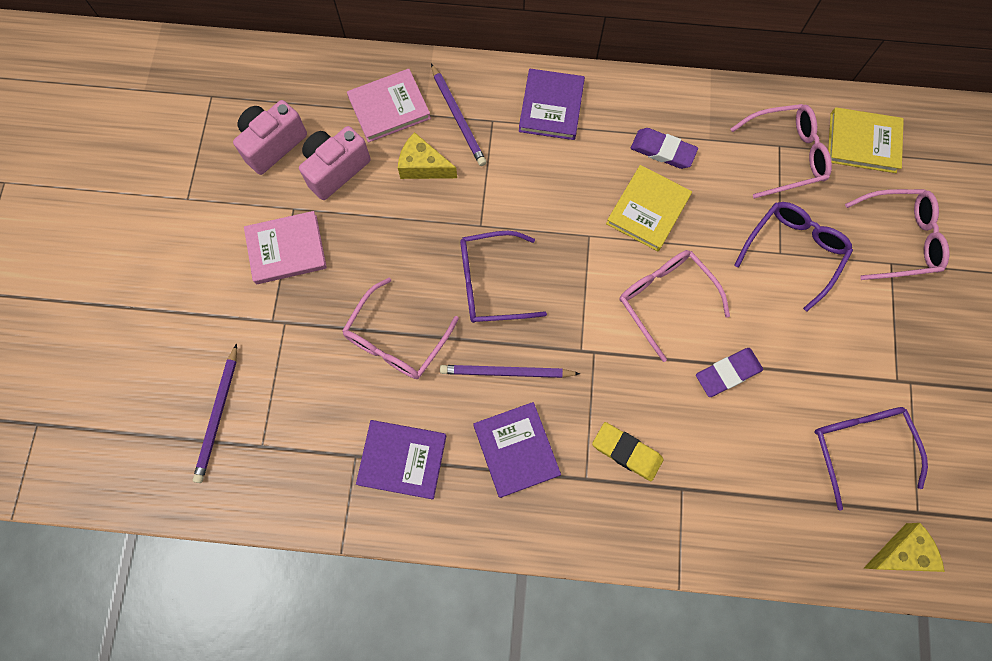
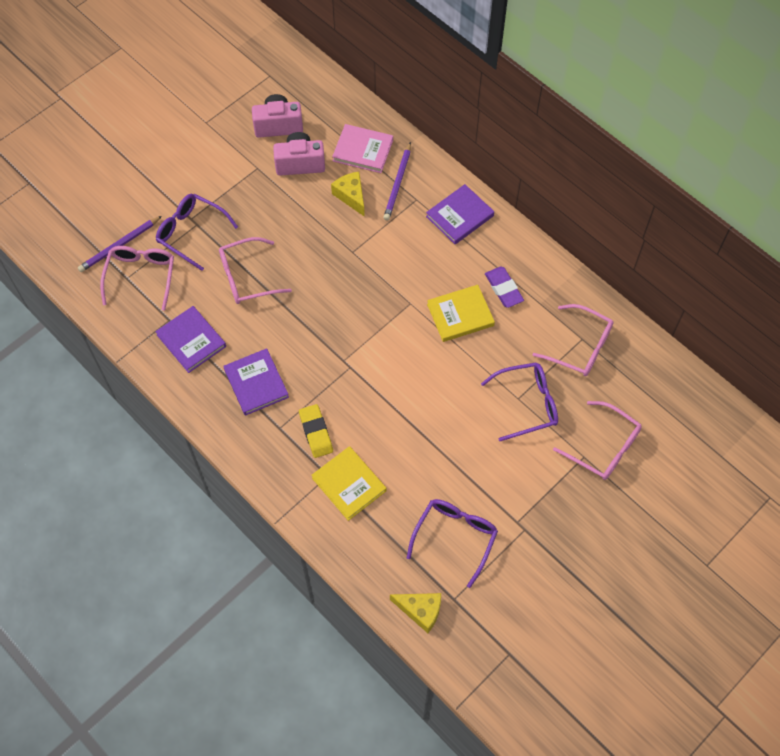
camera: 40 degrees right, 10 degrees down
(286, 249) = (233, 187): pink book -> none
(492, 283) = (328, 287): purple glasses -> purple glasses (192, 233)
(506, 372) = (290, 340): purple pencil -> none
(516, 450) = (256, 383): purple book -> purple book turned 45 degrees counterclockwise
(666, 300) = (420, 371): pink glasses -> pink glasses (141, 277)
(727, 373) = (417, 437): purple eraser -> none
(863, 142) = (640, 376): yellow book -> yellow book (349, 484)

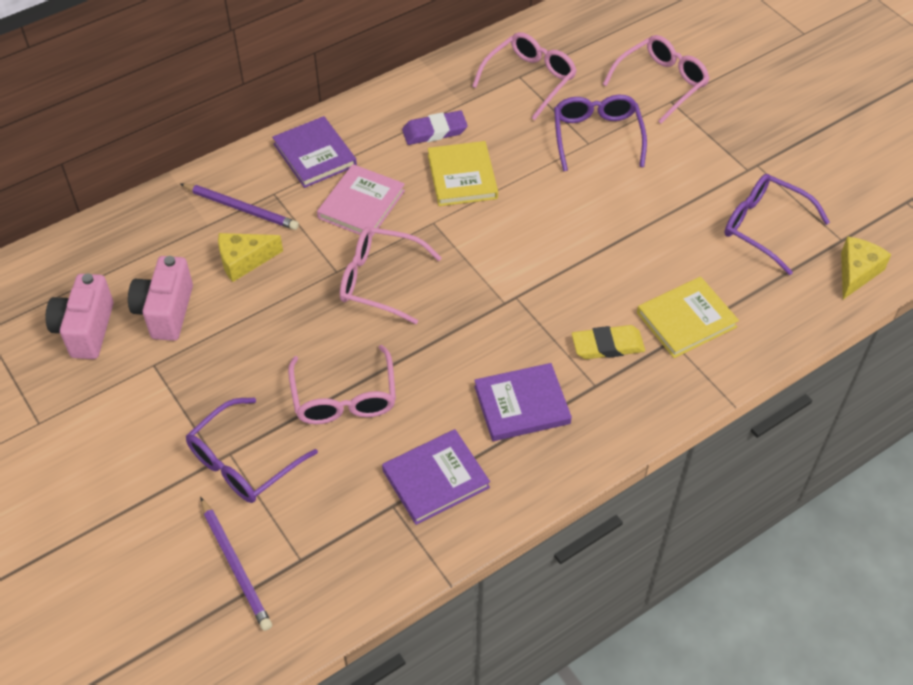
camera: 80 degrees left, 10 degrees down
(141, 277) = (305, 539): pink glasses -> pink glasses (380, 281)
(363, 150) = (171, 238): pink book -> pink book (361, 204)

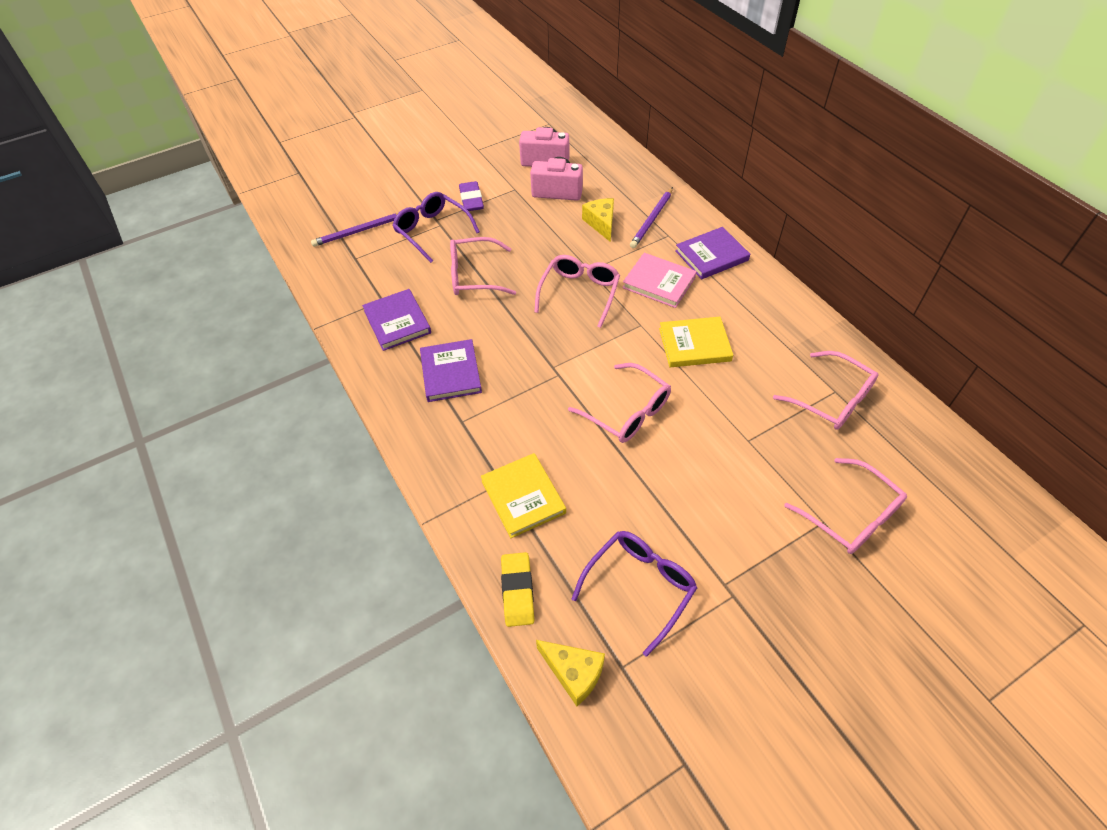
camera: 95 degrees right, 0 degrees up
(434, 131) = (748, 328): purple eraser -> purple eraser (471, 199)
(563, 235) = (626, 411): none -> pink glasses
(597, 137) = (757, 448): purple glasses -> none
(607, 345) = (501, 433): yellow eraser -> yellow eraser (517, 591)

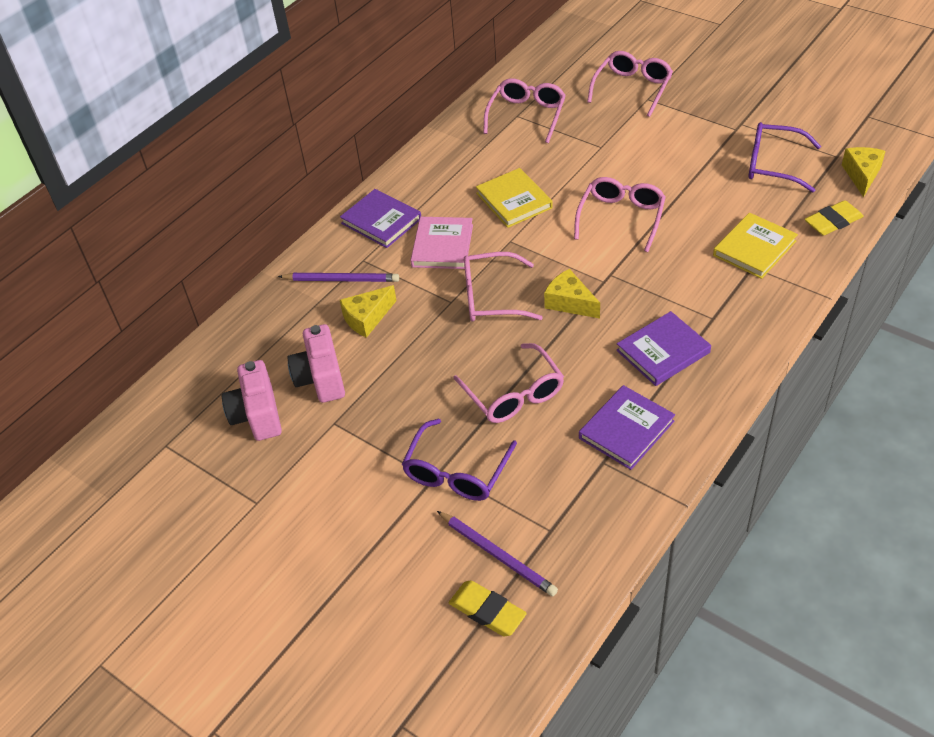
camera: 110 degrees left, 5 degrees down
(329, 217) = (487, 611): none -> yellow eraser
(471, 199) = (375, 459): purple eraser -> none
(542, 337) = (569, 302): none -> yellow cheese

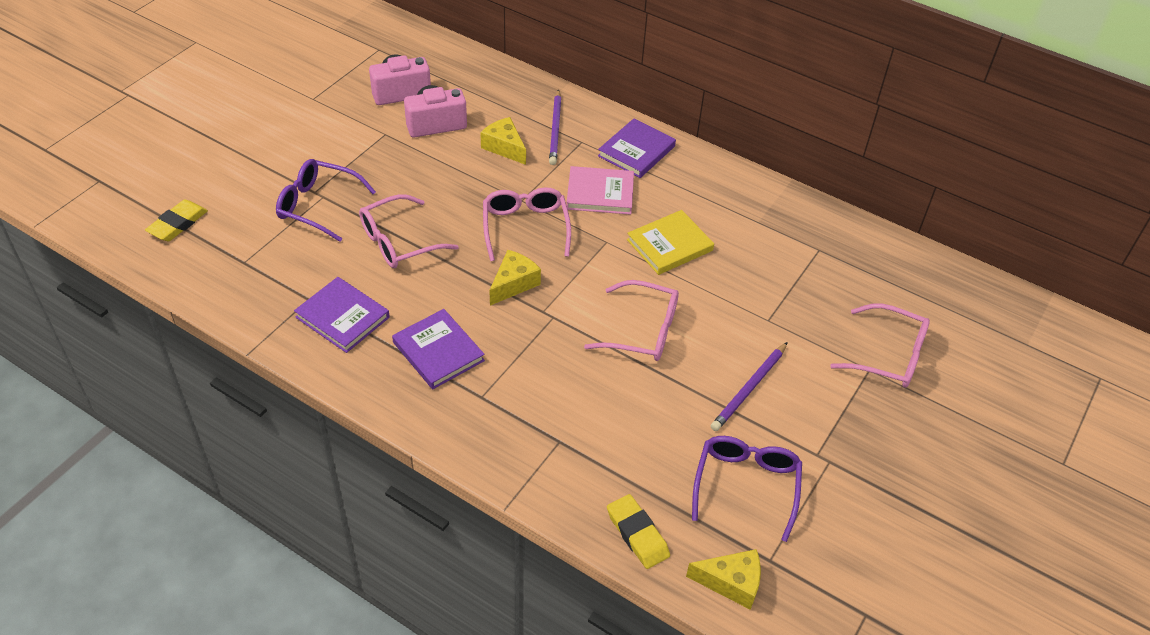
camera: 80 degrees right, 0 degrees up
(497, 555) = (228, 230): purple pencil -> purple pencil (749, 389)
(526, 116) = (819, 257): pink glasses -> none
(754, 248) = (590, 446): yellow book -> none

